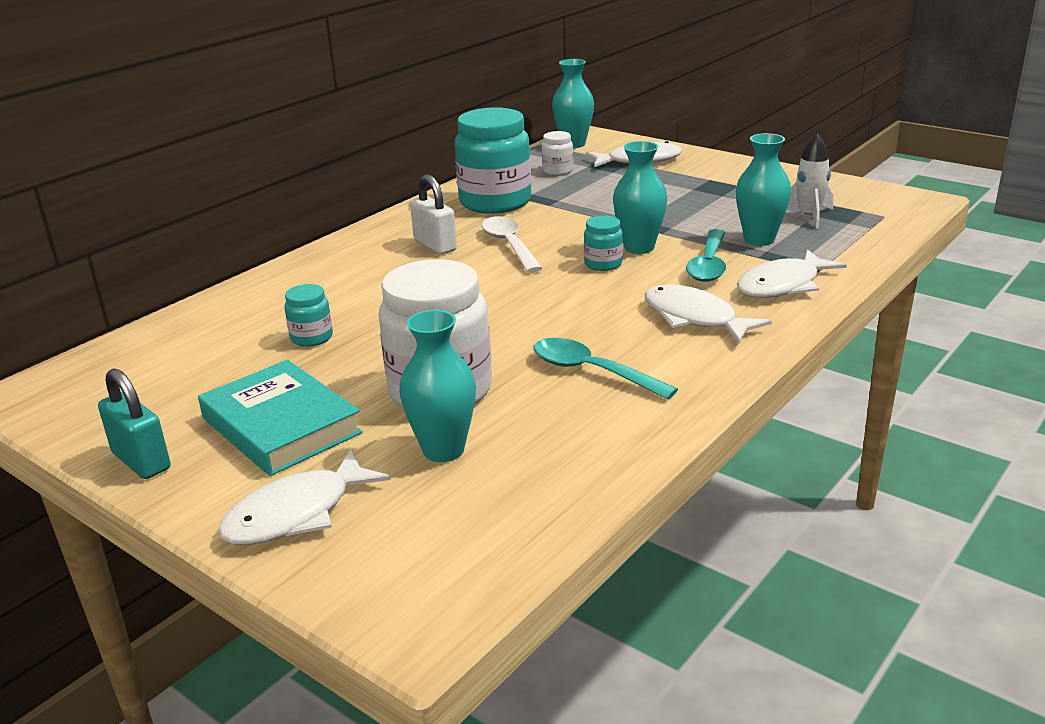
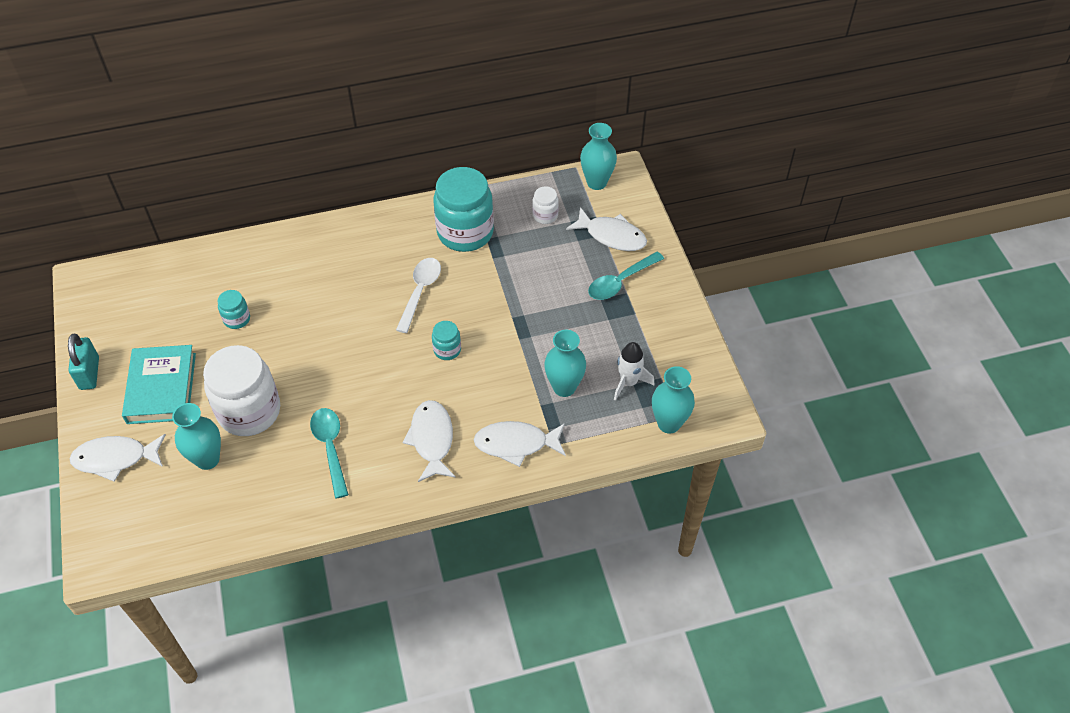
camera: 35 degrees right, 25 degrees up
(435, 245) = (381, 263): white padlock -> none
(639, 248) = (486, 346): turquoise vase -> turquoise vase (669, 423)
(709, 264) = (503, 393): turquoise spoon -> turquoise spoon (620, 282)

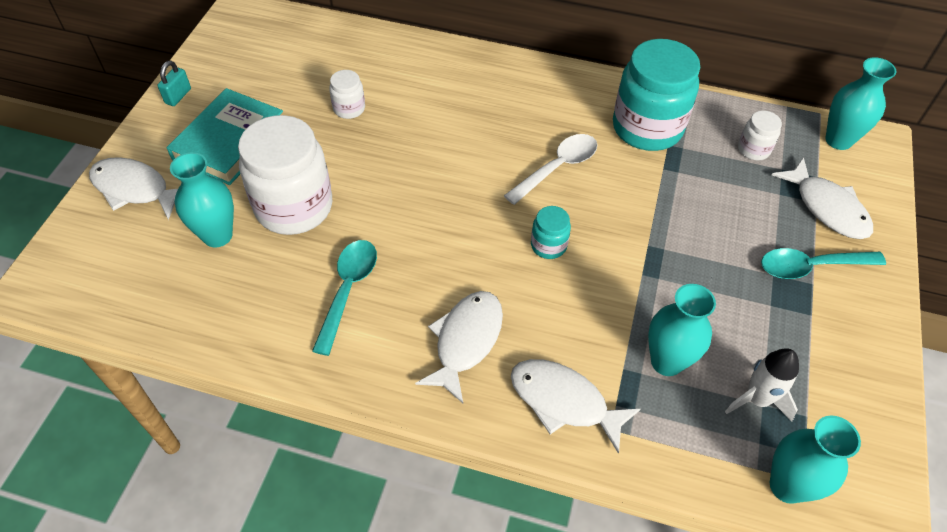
camera: 30 degrees right, 0 degrees up
(89, 373) = (178, 96): turquoise padlock -> turquoise padlock, size x0.65
(237, 319) = (349, 109): turquoise jar -> white jar

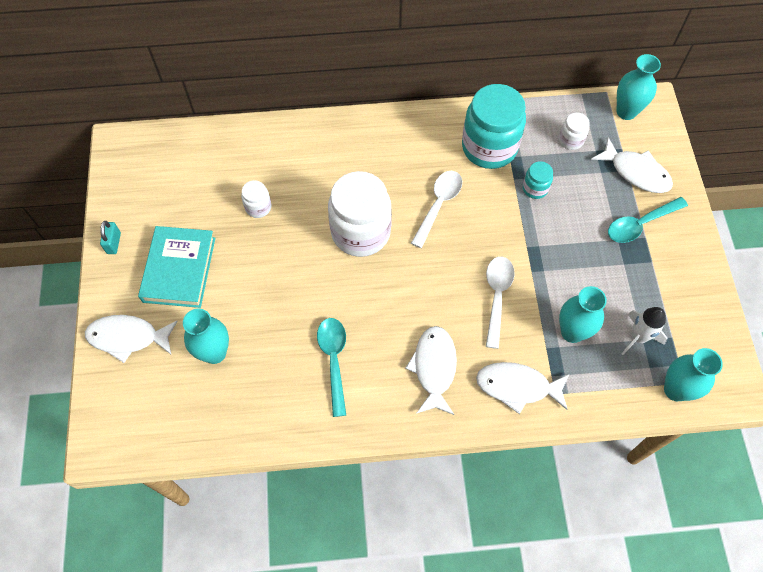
camera: 20 degrees left, 10 degrees up
(294, 207) = (260, 308): white jar -> white jar (360, 232)
(548, 245) = (459, 272): turquoise jar -> turquoise jar (535, 188)
(584, 288) = (497, 296): none -> white spoon

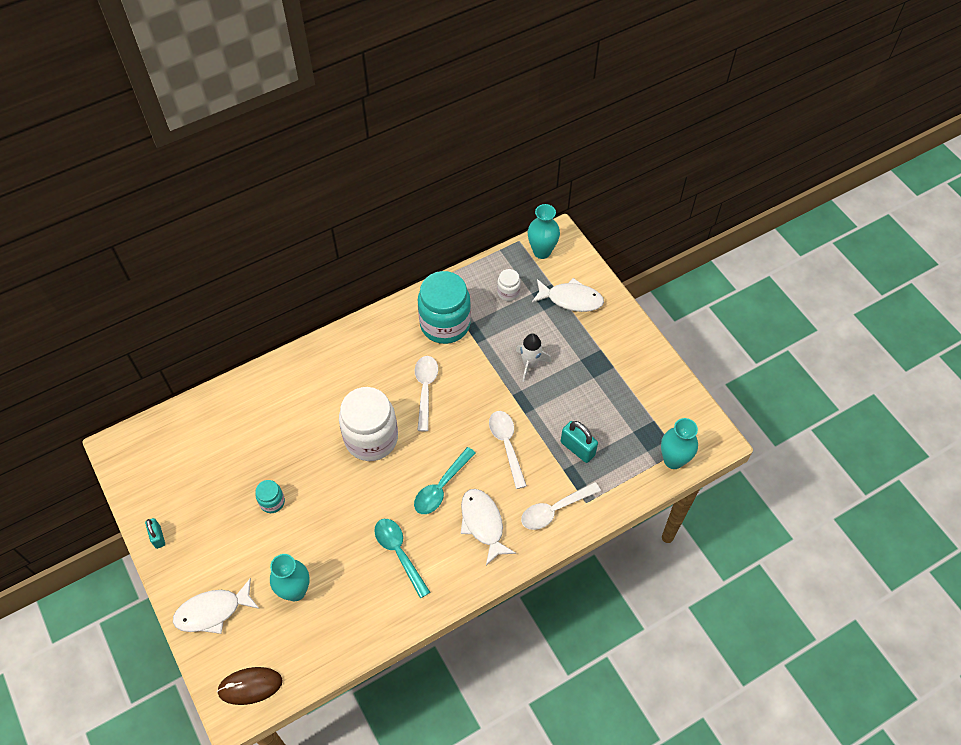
camera: 25 degrees left, 5 degrees down
(126, 428) = (250, 686): none -> brown mouse
(179, 269) = (229, 535): turquoise book -> none
(258, 207) = (272, 453): white jar -> none
(517, 386) = (554, 510): white fish -> white spoon
(535, 188) = (497, 344): turquoise jar -> turquoise jar (272, 502)
(572, 332) = (577, 448): turquoise vase -> turquoise padlock
(638, 337) = (629, 431): white rocket -> white rocket (530, 364)
(640, 224) = (592, 340): turquoise spoon -> turquoise spoon (441, 487)

